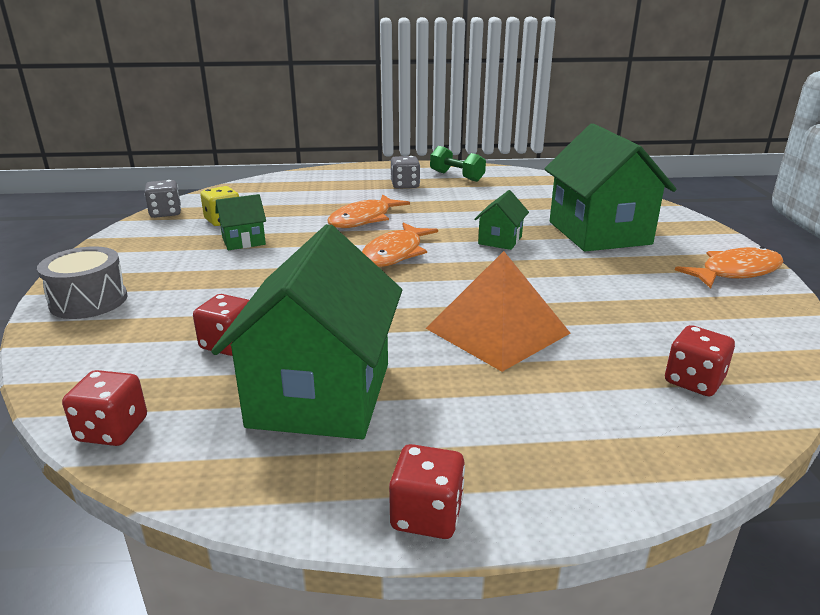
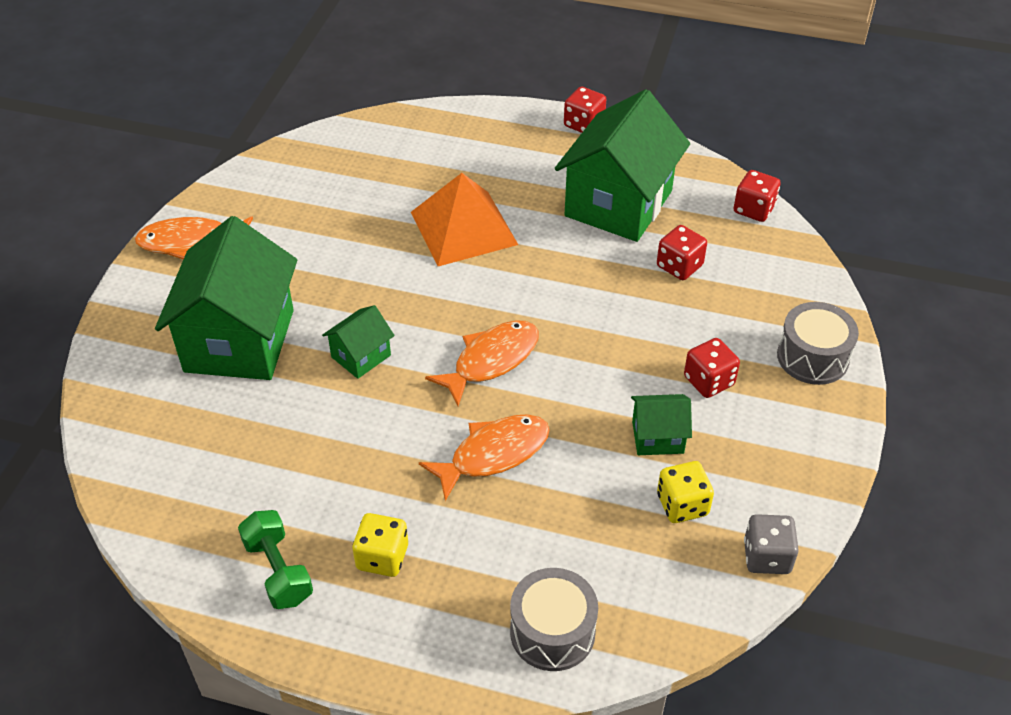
camera: 160 degrees left, 20 degrees up
(297, 182) = (552, 631): none -> grey drum
(405, 185) = (382, 557): grey dice -> yellow dice
(693, 381) = (370, 155): red dice -> red dice (709, 381)

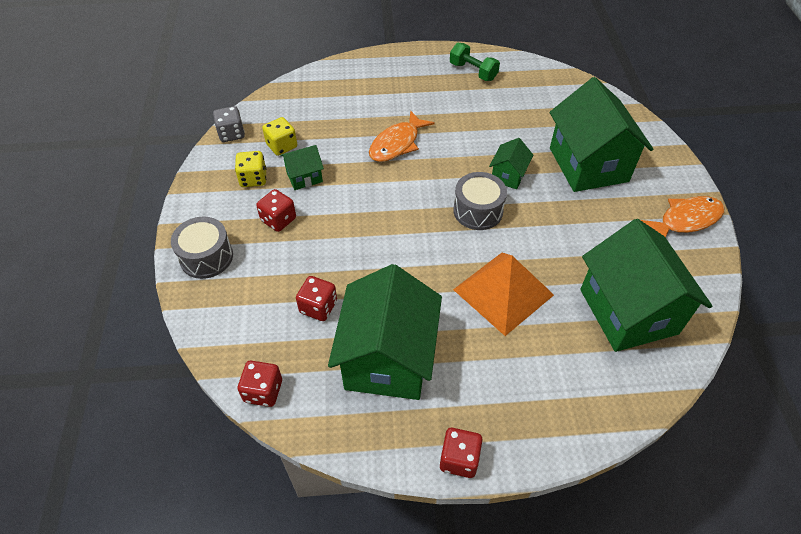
camera: 160 degrees right, 5 degrees up
(346, 179) = (628, 311): none -> green house
(382, 557) = (428, 87): yellow dice -> yellow dice (253, 179)
(491, 360) = (426, 195): orange fish -> none
(552, 631) = (333, 81): grey drum -> grey drum (478, 211)

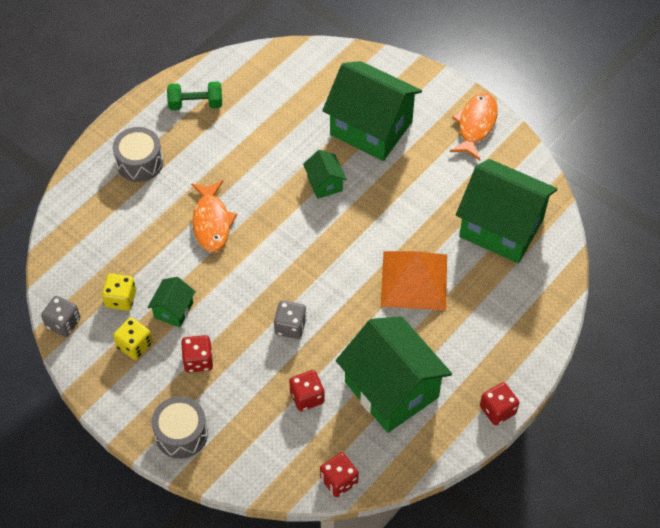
camera: 45 degrees left, 5 degrees up
(367, 249) = (290, 326): none -> grey dice
(478, 211) = (334, 231): grey drum -> grey drum (140, 162)

